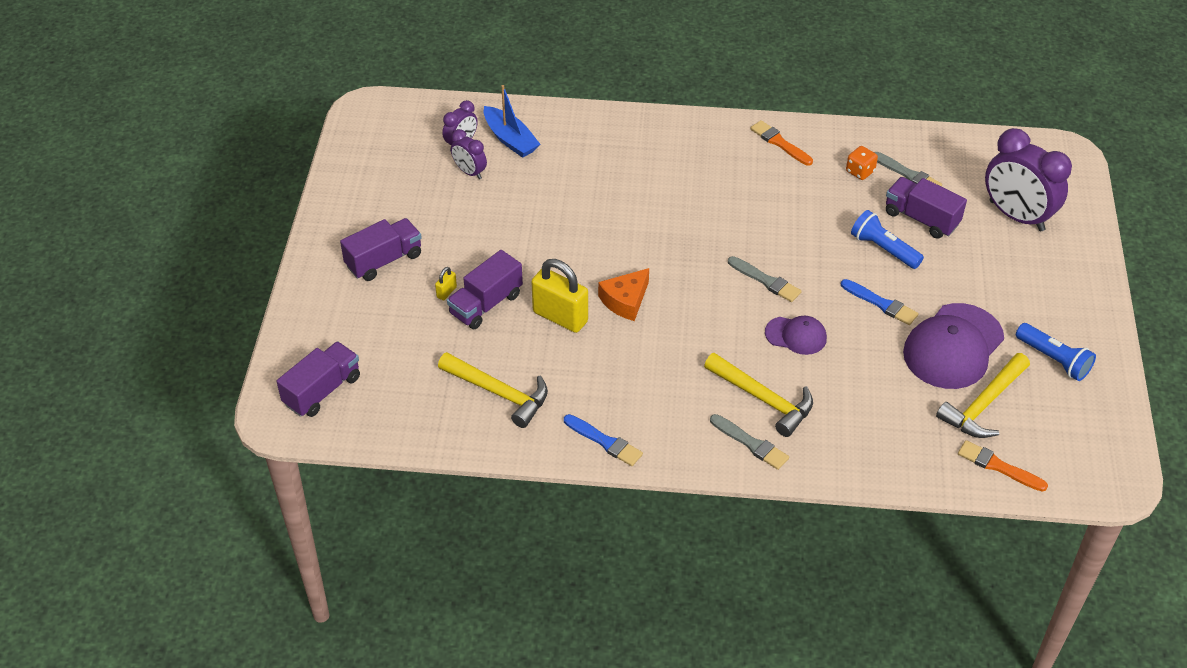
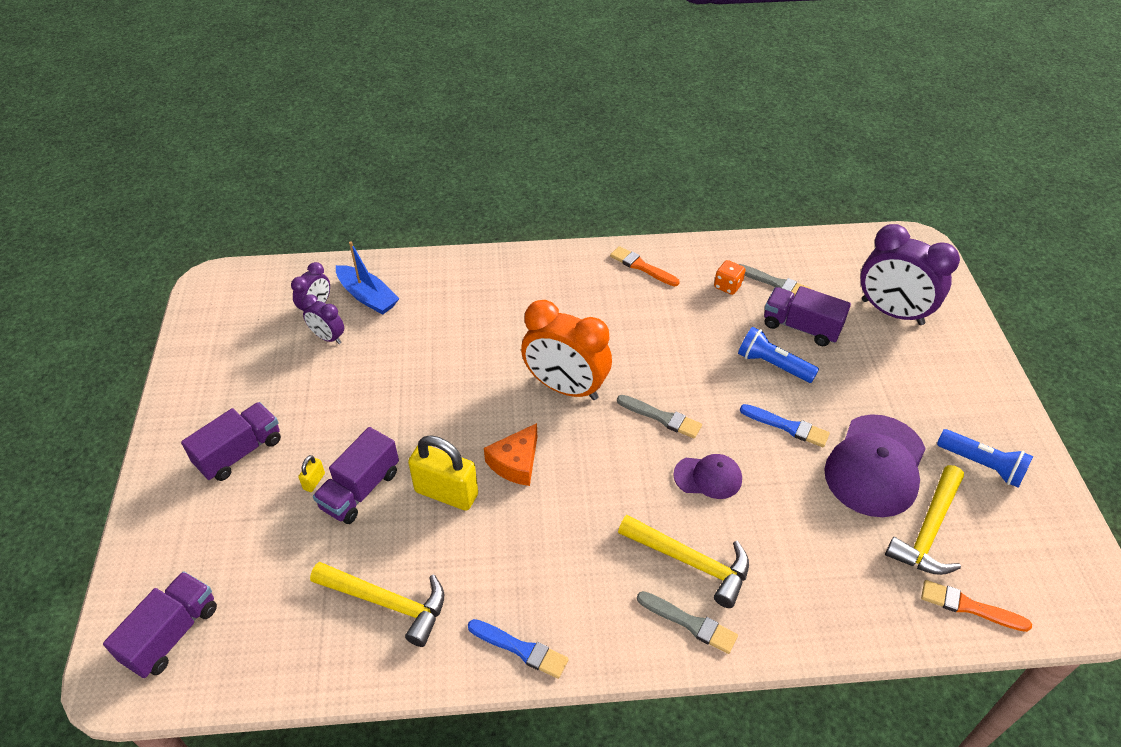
camera: 10 degrees left, 0 degrees up
(682, 244) = (566, 387): none -> orange clock

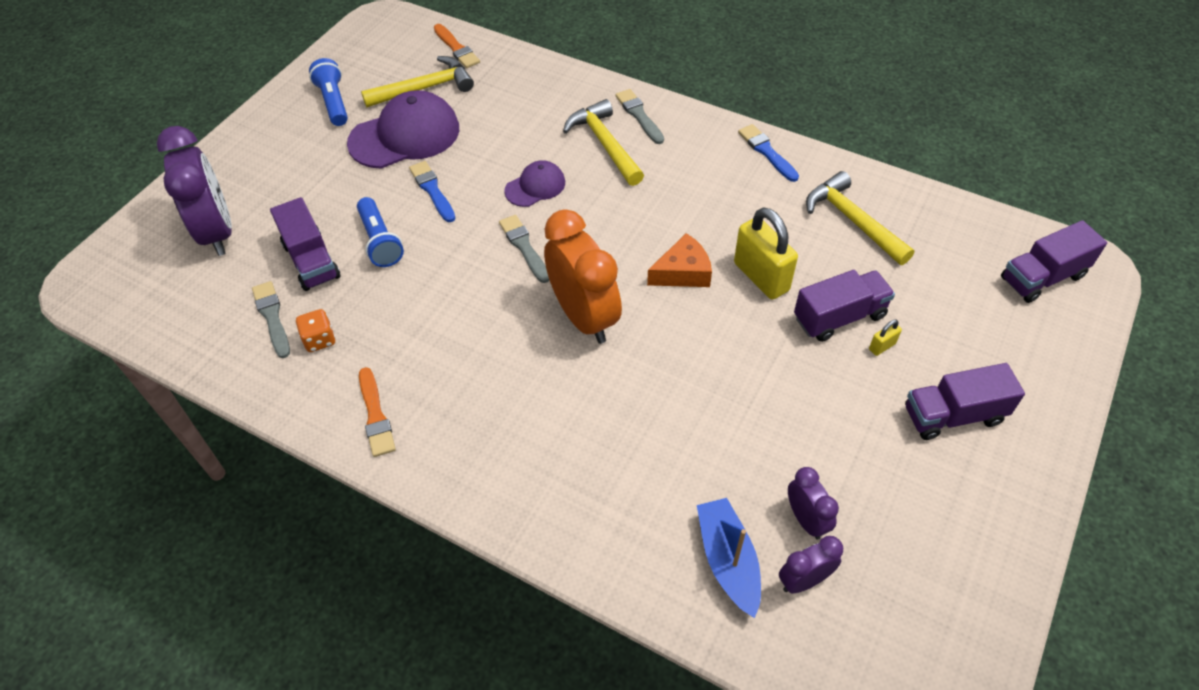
camera: 145 degrees left, 5 degrees up
(708, 477) = (535, 186): purple cap -> purple cap turned 105 degrees clockwise

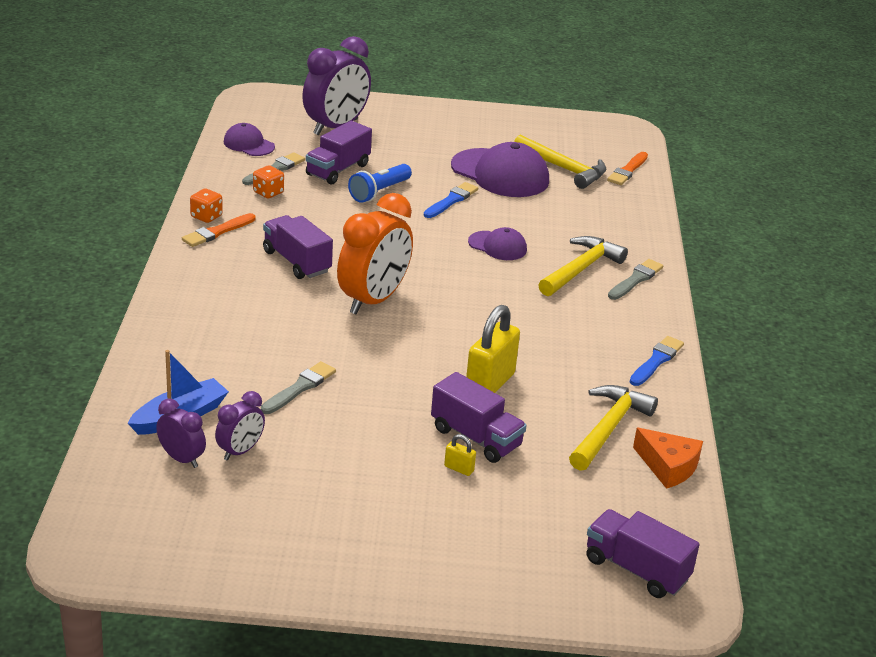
camera: 60 degrees right, 20 degrees down
(197, 324) = (248, 144): none -> purple cap
(333, 102) = (508, 134): blue flashlight -> none
(335, 416) = (206, 217): none -> orange dice
(524, 247) = (425, 256): grey brush -> grey brush (300, 388)
(683, 272) = (461, 340): orange cheese -> orange cheese (668, 466)
(953, 415) = (406, 524): purple truck -> purple truck (297, 262)

